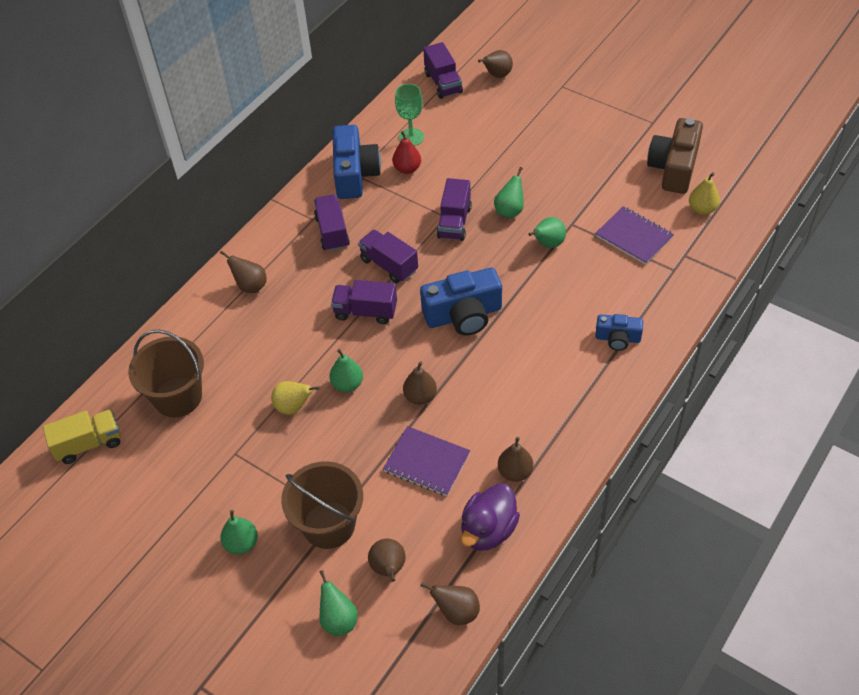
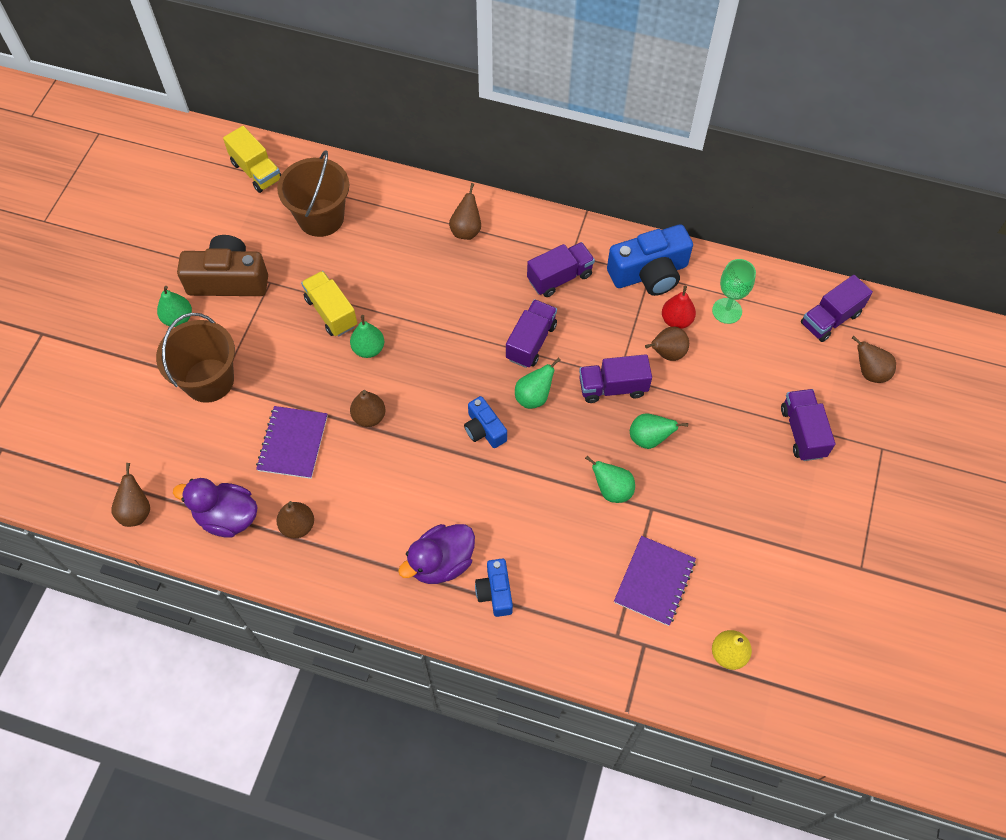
camera: 70 degrees right, 10 degrees up
(293, 407) = (331, 312): yellow pear -> yellow truck
(338, 620) = (115, 417): green pear -> green pear (534, 397)
(365, 311) = (463, 338): purple truck -> purple truck (802, 432)
(389, 568) = (172, 442): brown pear -> brown pear (667, 353)
(463, 315) = (484, 429): blue camera -> blue camera, size x0.56
(581, 370) = (441, 563): none -> purple duck
(674, 168) = (788, 608): brown camera -> brown camera (229, 280)

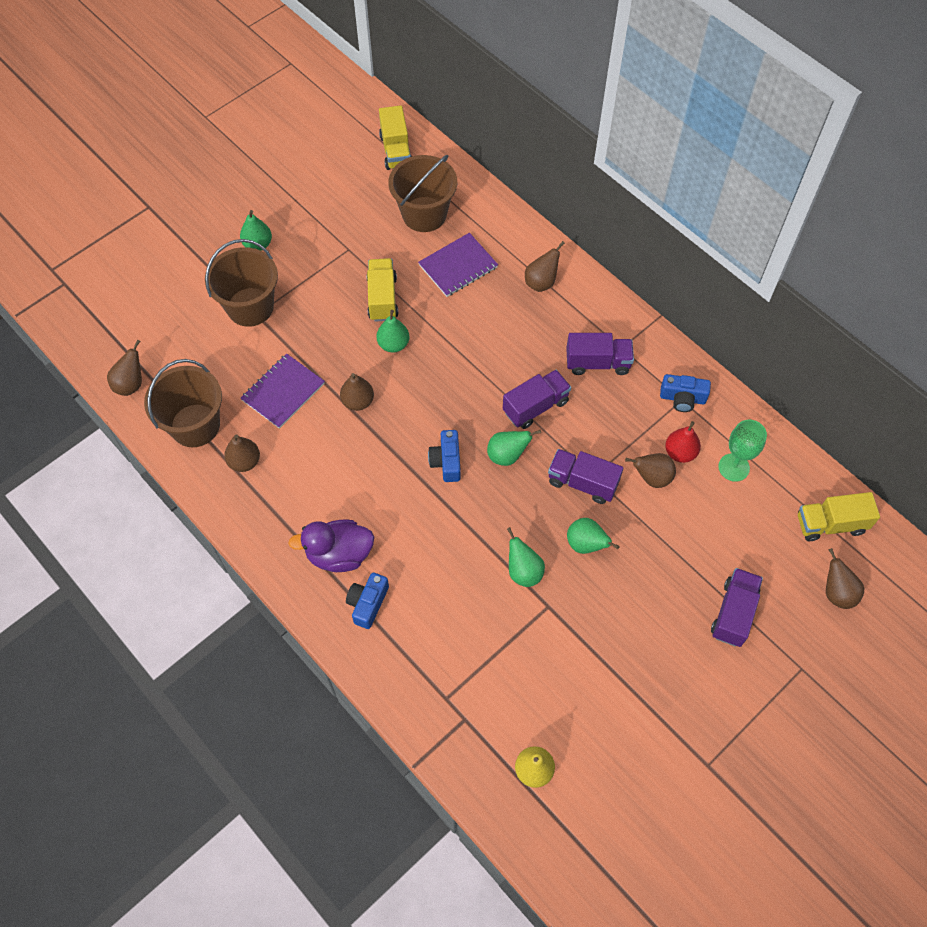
camera: 30 degrees right, 0 degrees up
(227, 517) = (195, 425): purple duck -> brown bucket
(229, 280) = (317, 232): brown camera -> none
(649, 273) = (682, 398): blue camera -> blue camera, size x0.56
(654, 581) = (509, 670): purple notebook -> purple notebook (458, 266)
(830, 319) = (830, 524): purple truck -> yellow truck

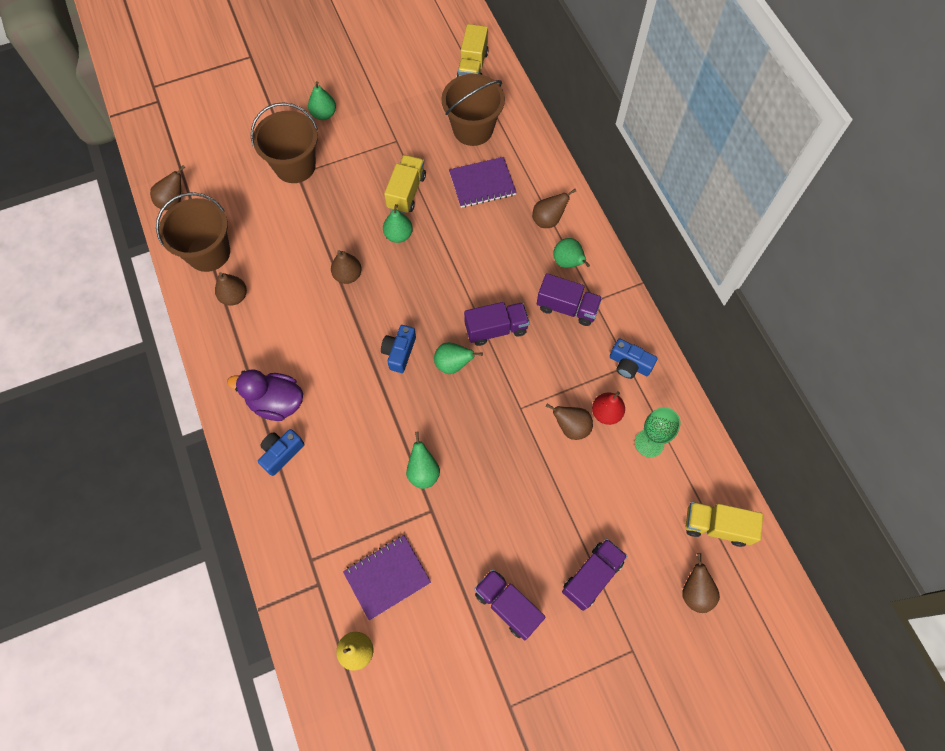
camera: 20 degrees right, 5 degrees up
(283, 392) = (290, 247): purple notebook -> purple notebook (387, 577)
(582, 483) = (508, 411): purple truck -> purple truck (508, 606)
(586, 544) = (487, 467): green pear -> green pear (568, 263)

